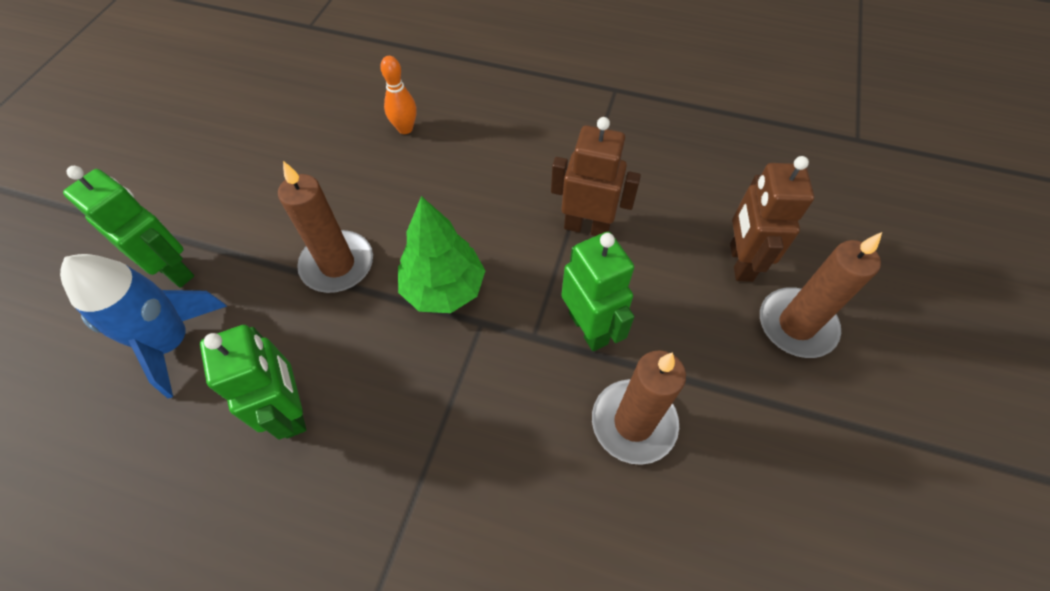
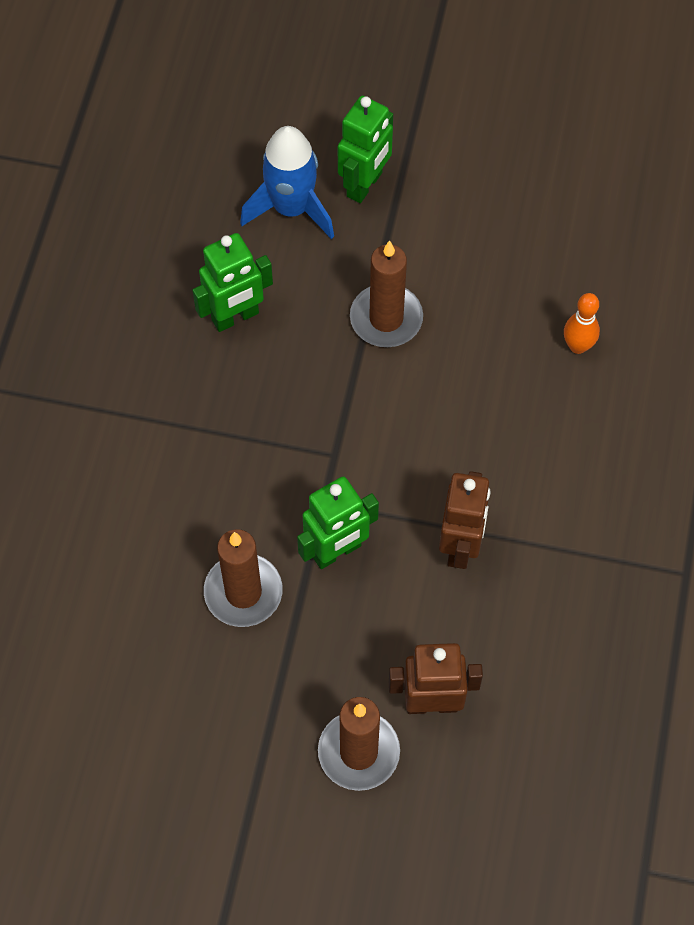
camera: 85 degrees right, 5 degrees up
(443, 289) = (368, 417): green tree -> none

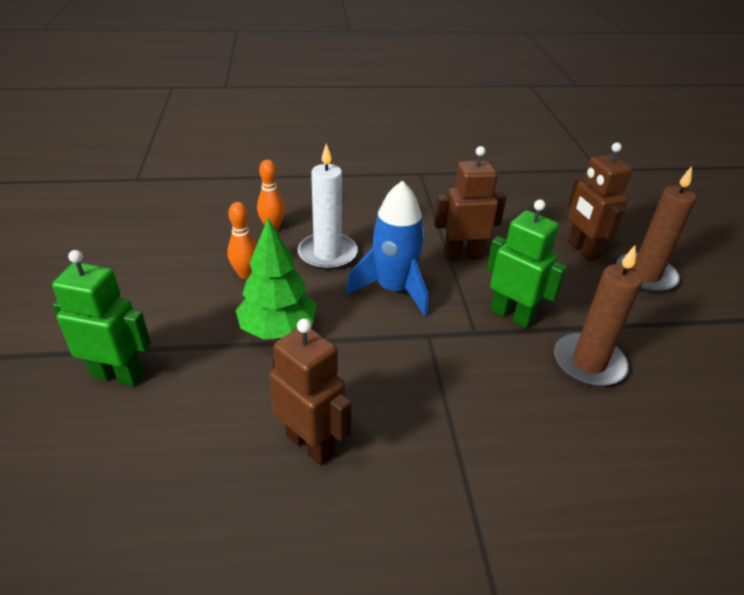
camera: 110 degrees left, 25 degrees down
(235, 317) = (311, 444): green robot -> brown robot
(291, 208) = (153, 430): blue rocket -> blue rocket (394, 289)
(386, 318) = (278, 329): brown candle -> green tree
(488, 303) = (245, 274): none -> orange bowling pin
(505, 394) = (327, 254): none -> white candle

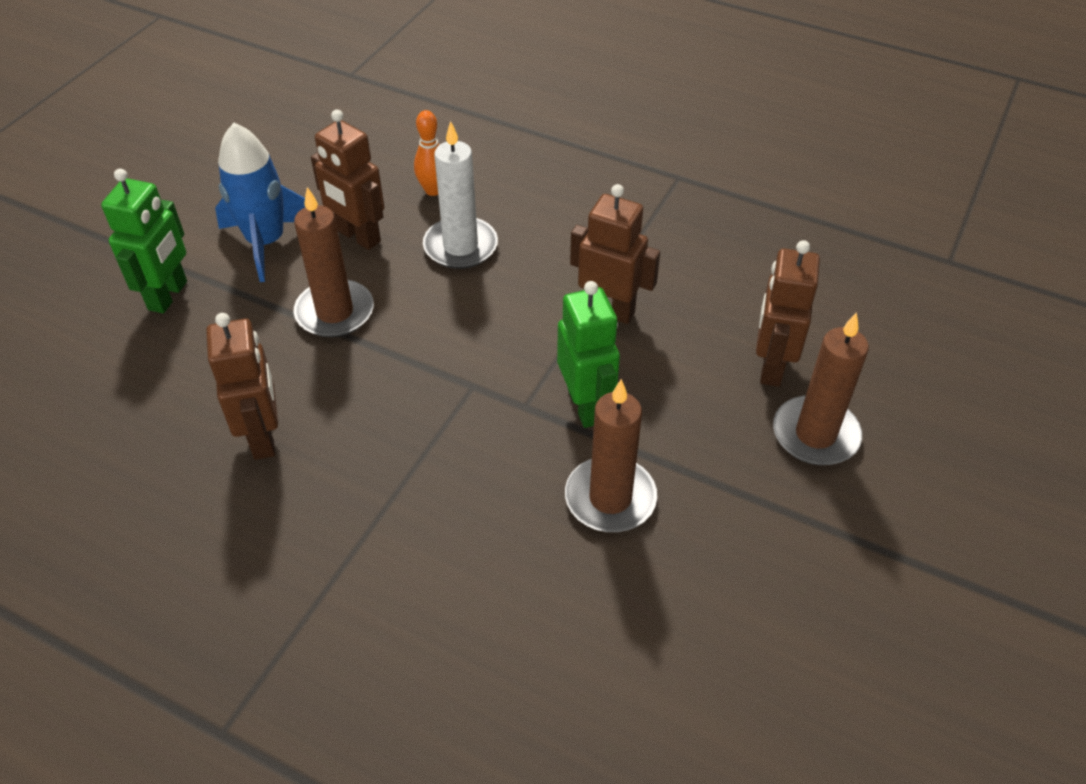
camera: 35 degrees right, 10 degrees up
(118, 375) = (168, 296): green robot -> green robot turned 60 degrees clockwise
(245, 274) = (358, 237): orange bowling pin -> brown robot
(278, 329) = (335, 312): green tree -> brown candle
(394, 289) = (488, 318): blue rocket -> blue rocket (266, 242)

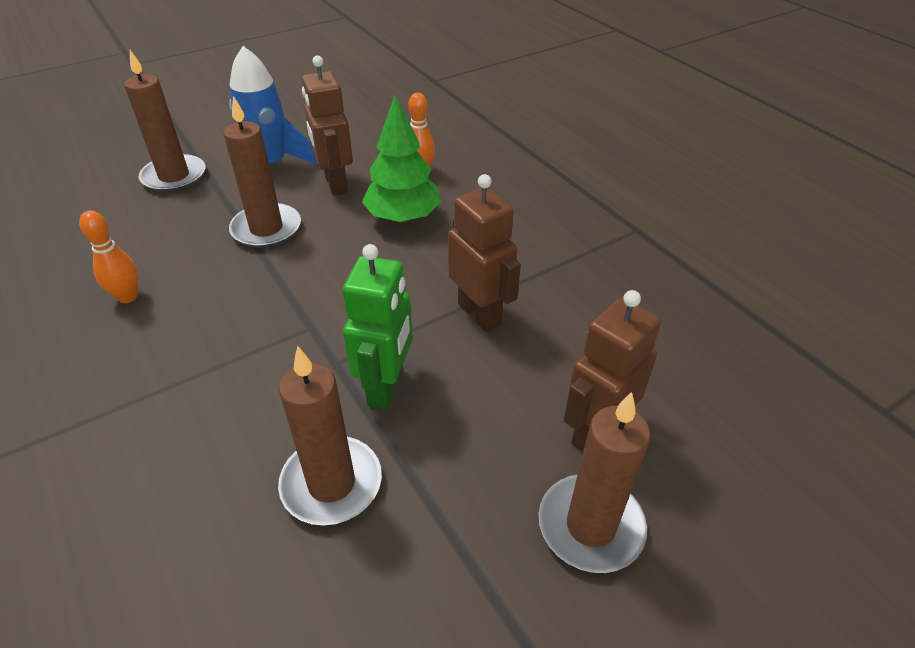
camera: 30 degrees right, 5 degrees down
(168, 296) = (174, 176): green robot -> brown candle
(264, 437) = (127, 297): brown robot -> orange bowling pin
(460, 246) = (403, 217): white candle -> green tree

